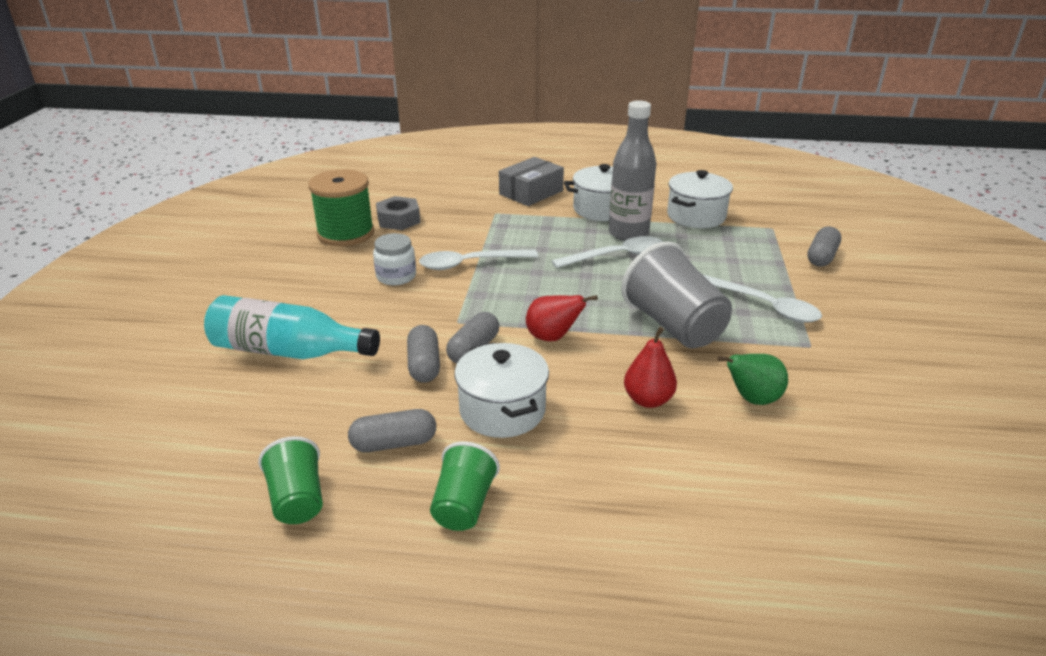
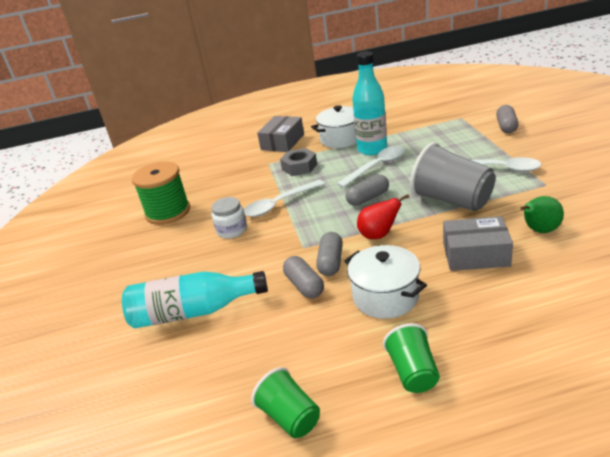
camera: 15 degrees left, 0 degrees up
(394, 443) = (328, 348): grey capsule -> grey capsule (368, 198)
(398, 220) = (201, 190): grey nut -> grey nut (299, 167)
(628, 233) = (372, 149): grey bottle -> turquoise bottle
(648, 400) = (476, 254): red pear -> grey box
(696, 216) = (407, 124): white pot -> none

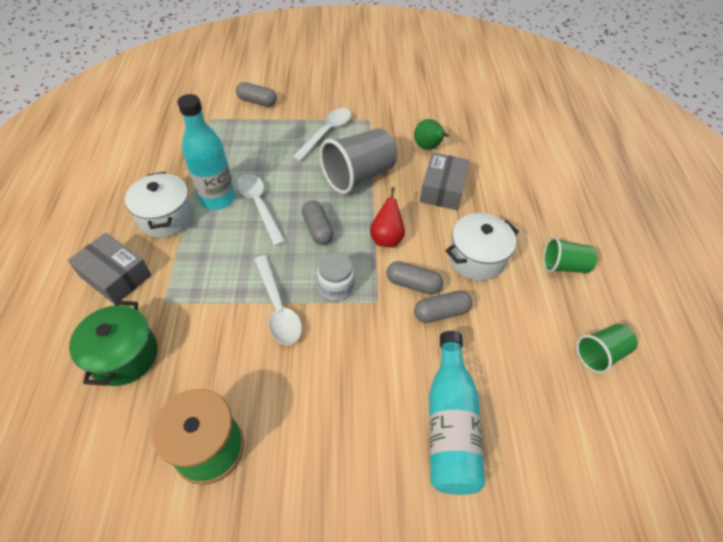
camera: 85 degrees left, 20 degrees up
(225, 165) = (124, 356): none -> green pot
(232, 230) = (307, 366): white jar -> white jar (336, 286)
(299, 167) = (203, 271): grey nut -> none

